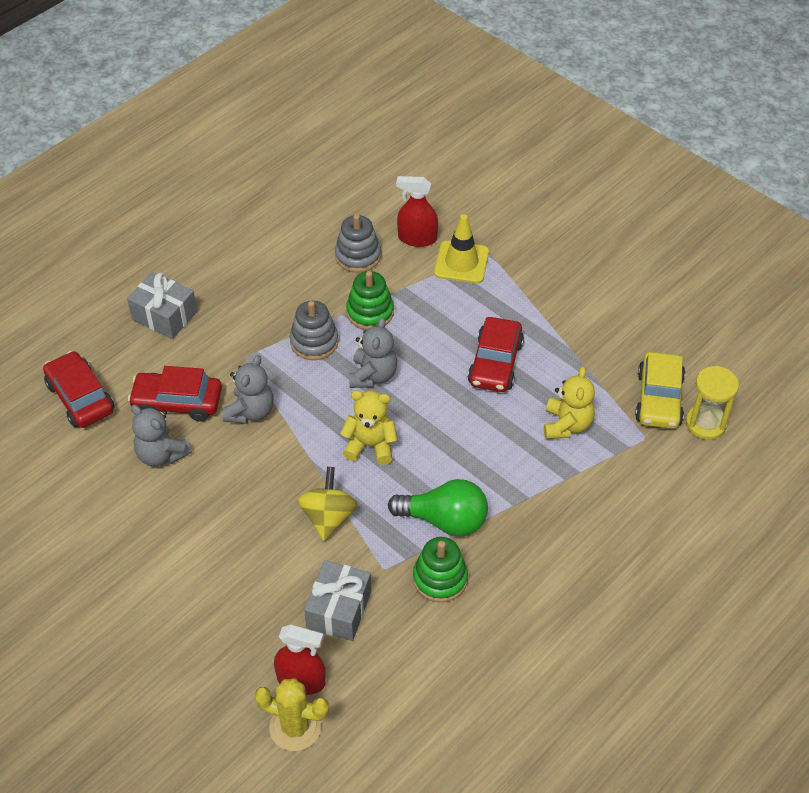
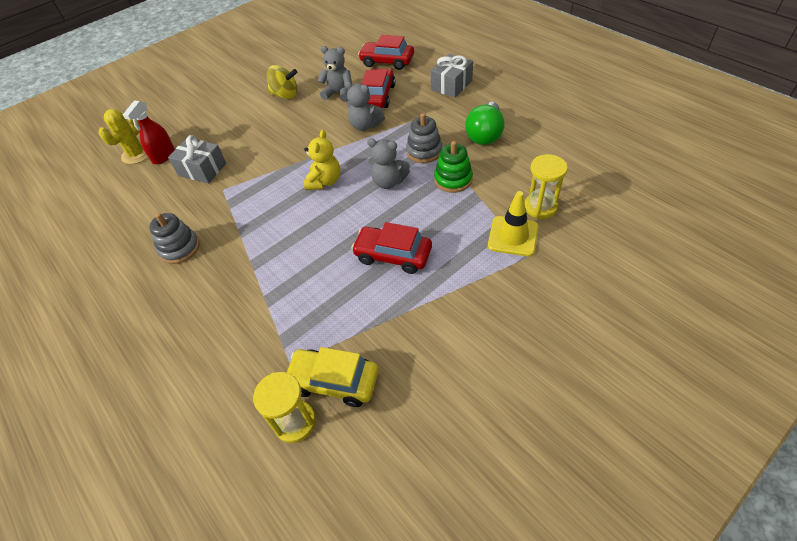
camera: 100 degrees right, 0 degrees up
(80, 398) = (387, 61): red car -> red car turned 135 degrees counterclockwise
(161, 454) = (338, 93): grey teddy bear -> grey teddy bear turned 60 degrees clockwise
(328, 517) = (271, 163): yellow spinning top -> yellow spinning top (285, 95)
(358, 256) = (515, 172): grey stacking toy -> grey stacking toy (179, 248)
(417, 238) = (540, 207): red spray bottle -> yellow hourglass
(440, 579) = (204, 217): green stacking toy -> none
(444, 520) = (249, 220): green light bulb -> green light bulb (485, 134)
(567, 425) = (318, 301): yellow teddy bear -> none

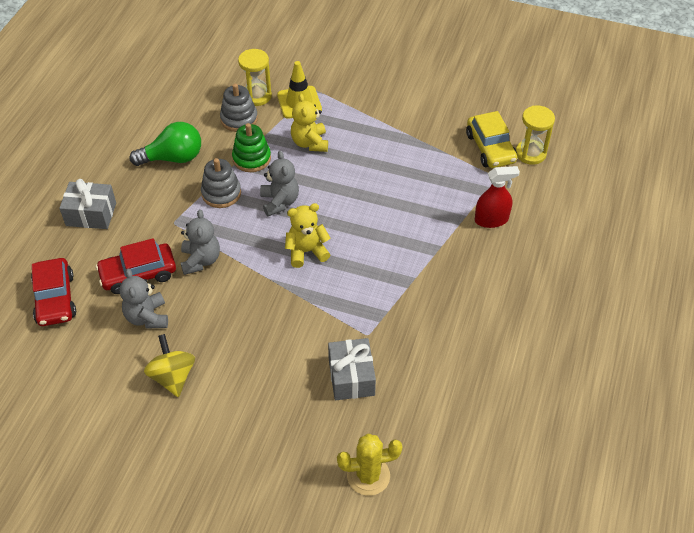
camera: 125 degrees left, 0 degrees up
(163, 156) = (353, 440): red spray bottle -> red spray bottle (491, 220)
(179, 248) = (459, 319): grey stacking toy -> grey stacking toy (239, 119)
(393, 255) = (364, 163): red car -> none
(447, 224) = (310, 143): none -> yellow teddy bear

